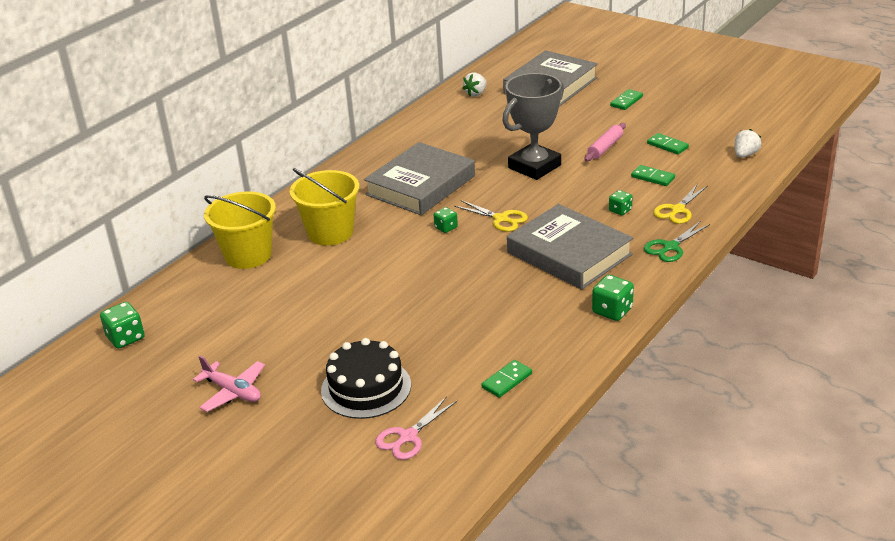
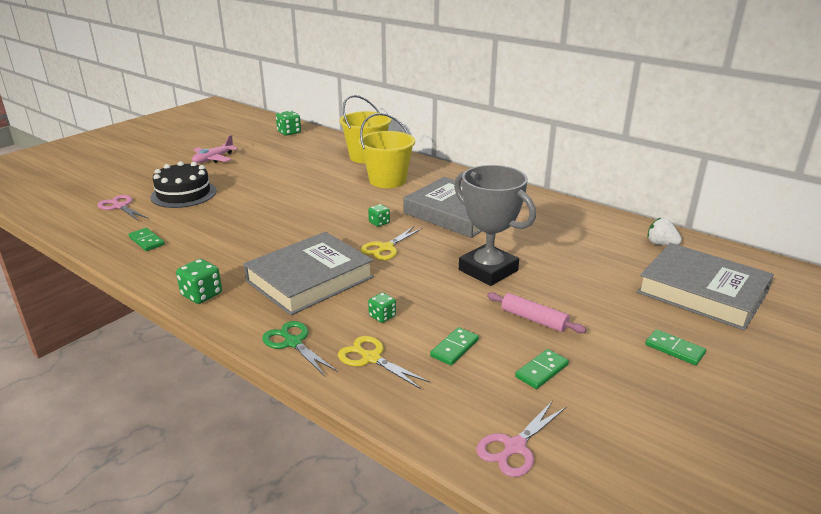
camera: 90 degrees right, 5 degrees down
(745, 155) = (514, 447): white strawberry -> pink scissors

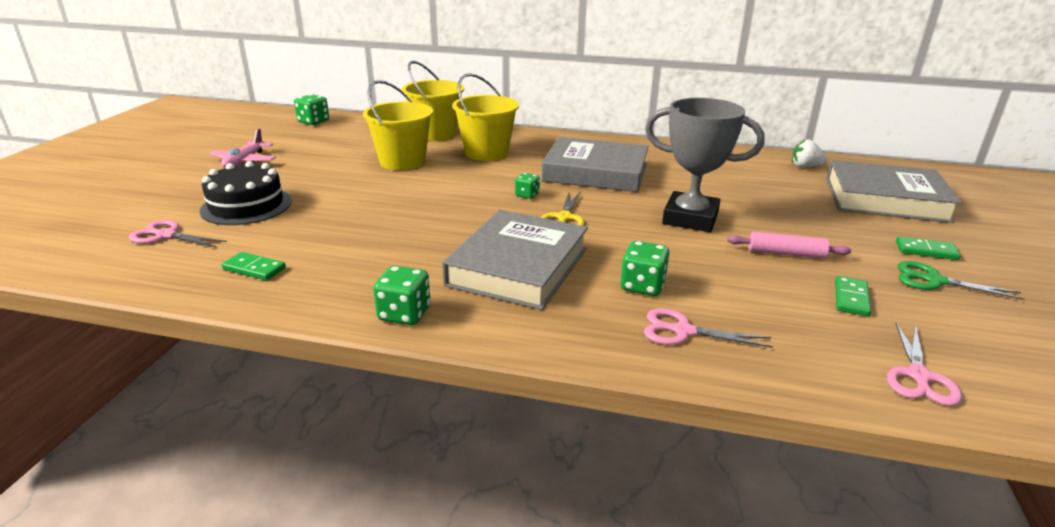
camera: 25 degrees left, 0 degrees up
(293, 342) = (579, 338): green scissors -> green scissors (934, 280)
(317, 177) = (402, 162): none -> yellow bucket
(371, 358) = (683, 331): yellow scissors -> pink scissors
(382, 316) = (642, 286): green dice -> green dice, size x1.58
(454, 348) = (750, 298): green domino -> none

